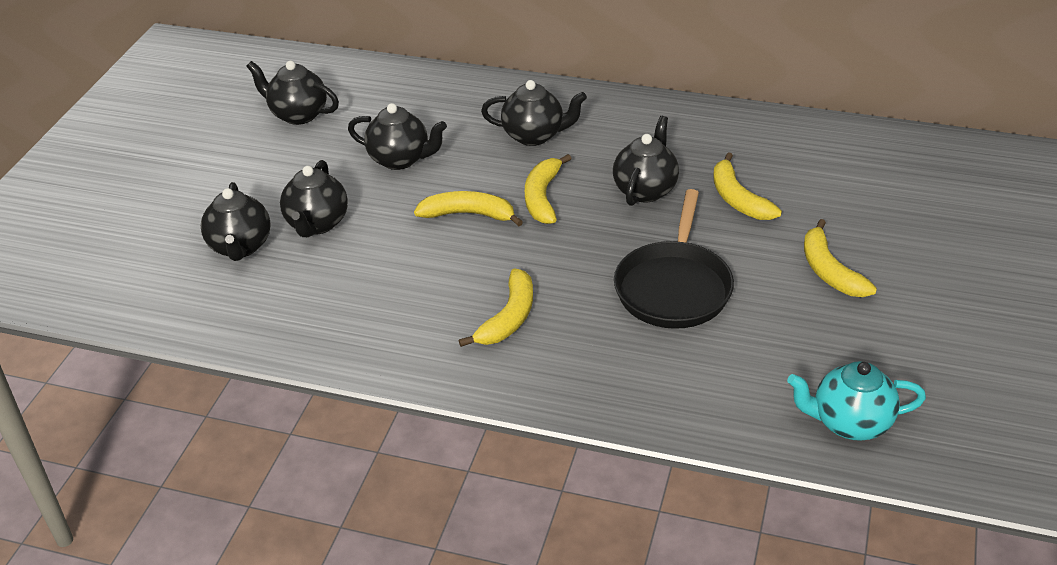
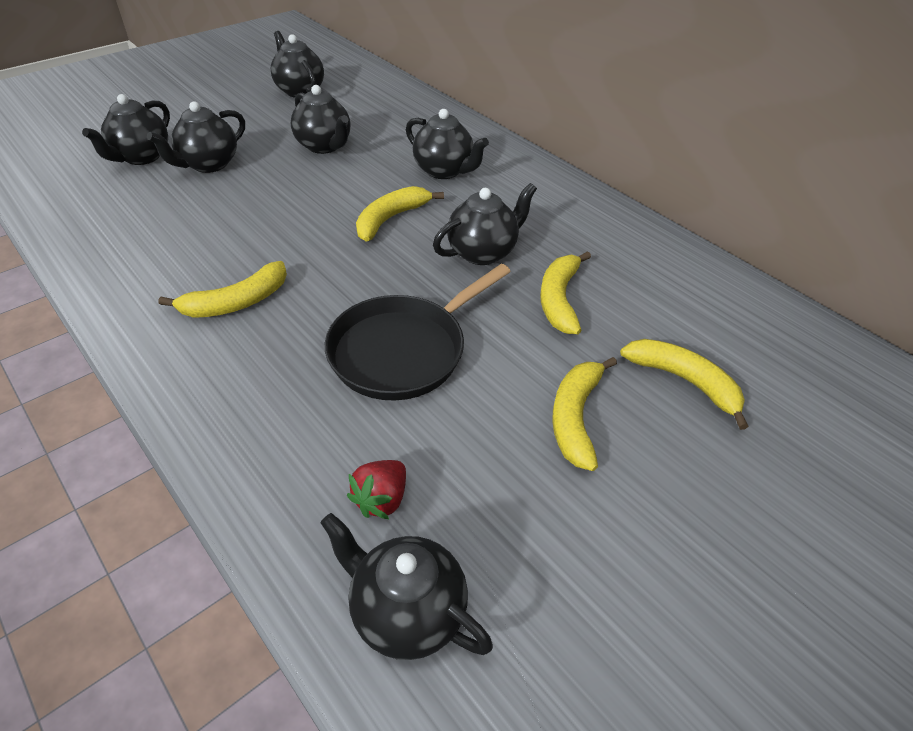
camera: 30 degrees right, 5 degrees up
(469, 214) = (318, 206): yellow banana -> yellow banana (684, 381)
(769, 379) = (381, 499): none -> red strawberry
(850, 423) = (406, 612): turquoise teapot -> black teapot

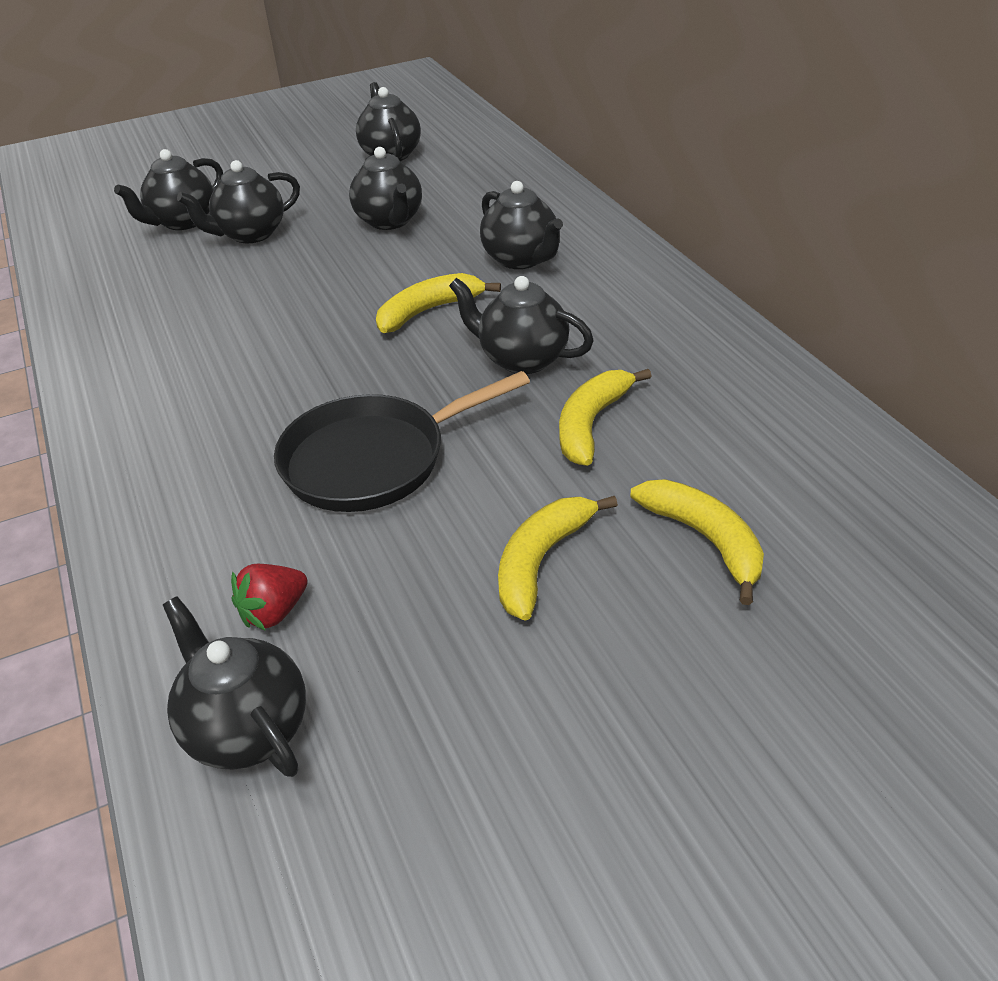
camera: 20 degrees right, 5 degrees down
(236, 302) = (214, 387): yellow banana -> none
(483, 252) = (522, 359): black teapot -> black teapot turned 135 degrees counterclockwise

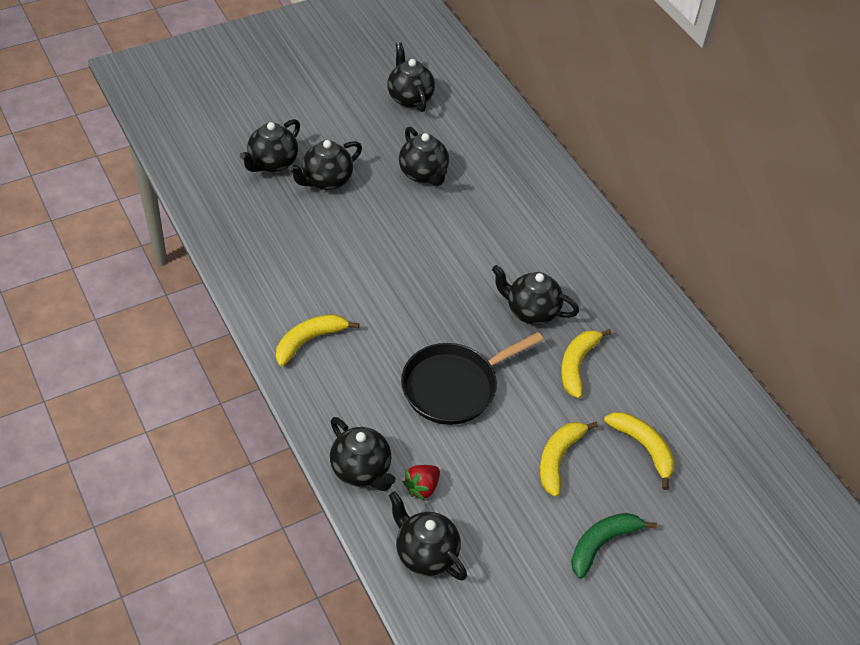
camera: 10 degrees left, 10 degrees up
(429, 311) = (466, 265): yellow banana -> yellow banana (309, 340)
(521, 259) = (520, 220): black teapot -> black teapot (361, 470)
(615, 708) = (602, 544): none -> green banana

